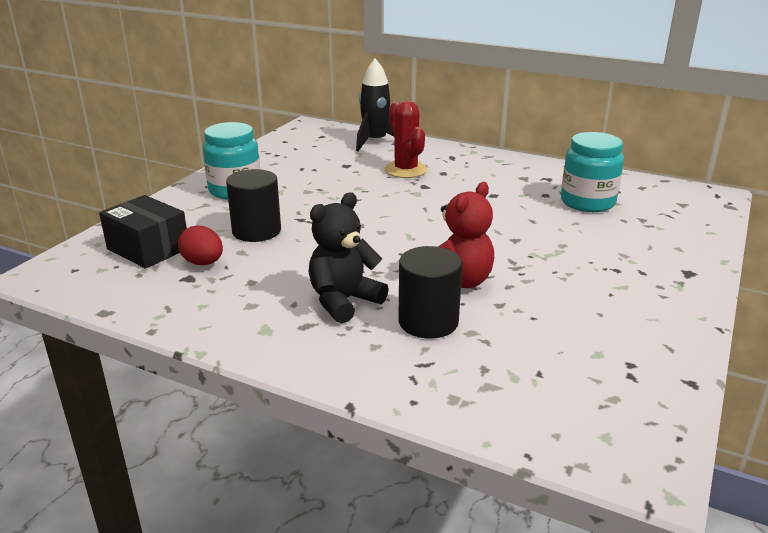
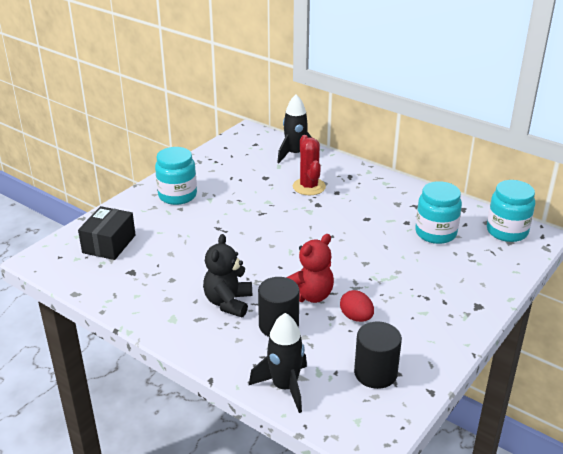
camera: 10 degrees right, 5 degrees up
(148, 249) = (109, 244): black box -> black box turned 60 degrees clockwise
(203, 263) = (143, 260): red egg -> red egg (356, 317)
(256, 231) = (184, 236): black cylinder -> black cylinder (375, 373)
(344, 301) = (228, 302): black teddy bear -> black teddy bear turned 45 degrees counterclockwise
(471, 402) = (285, 387): none -> black rocket
(672, 194) = (507, 231): none -> turquoise jar

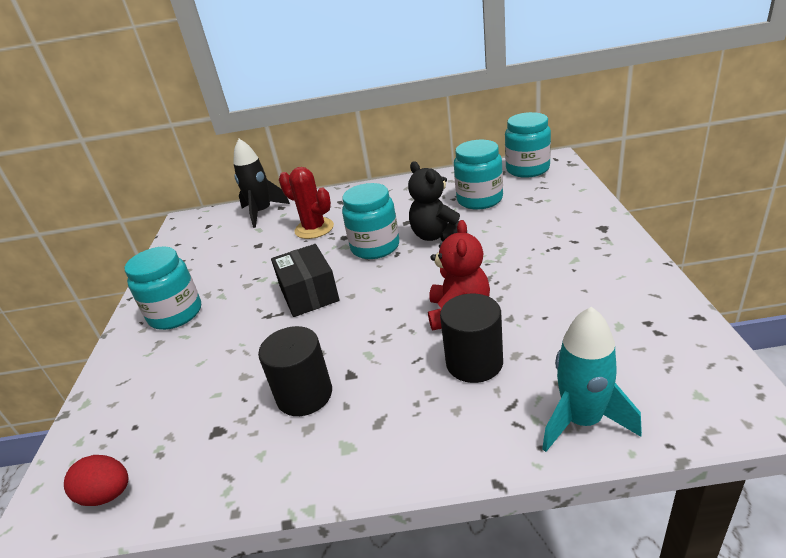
camera: 35 degrees left, 0 degrees up
(109, 244) = (143, 419): black box -> black box (309, 294)
(228, 302) = (387, 379): black teddy bear -> black teddy bear (437, 235)
(285, 387) = (582, 420): black rocket -> turquoise rocket
(325, 224) = (375, 247): none -> turquoise jar
(356, 317) = (531, 302): red egg -> red egg (107, 494)
(375, 373) = (631, 337): black cylinder -> black cylinder (304, 395)

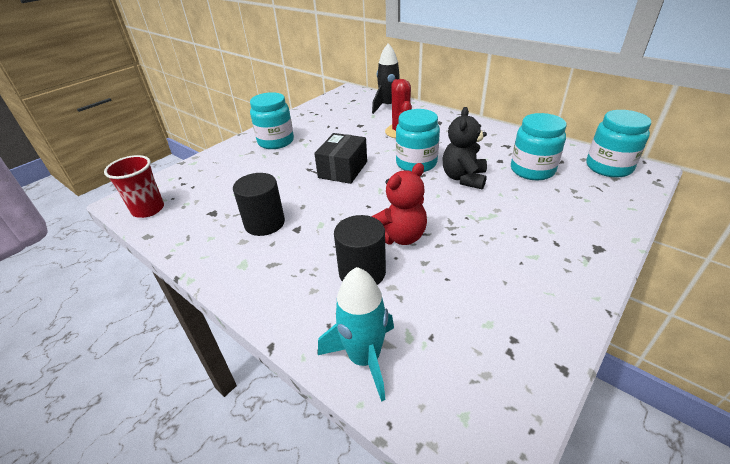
camera: 40 degrees right, 5 degrees up
(107, 494) = (148, 209): red egg -> red cup

